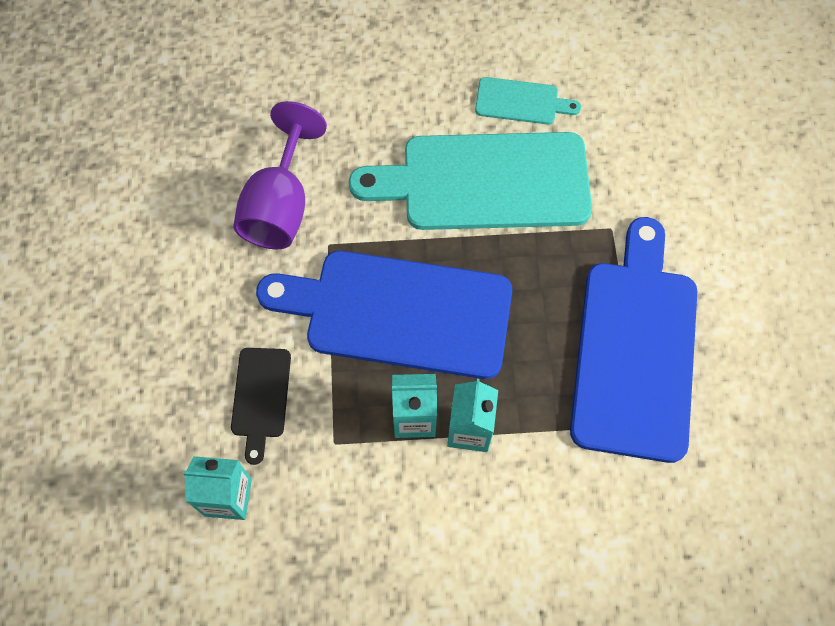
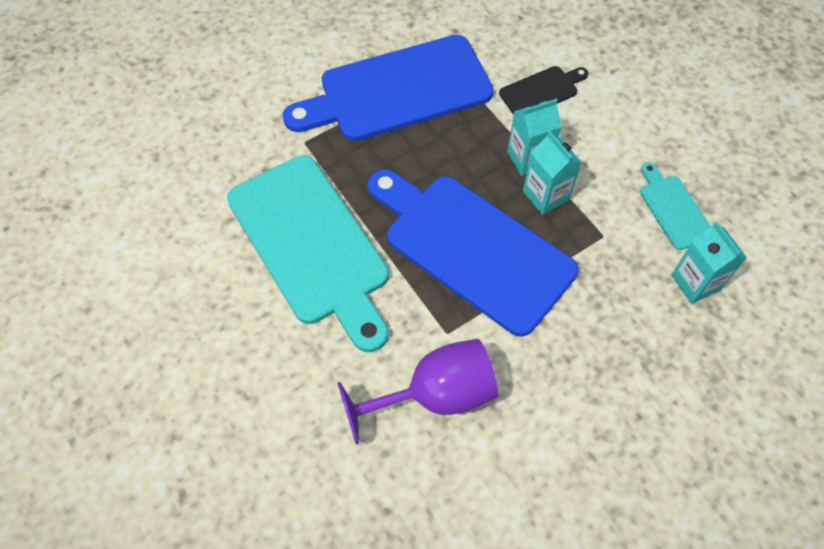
camera: 120 degrees left, 5 degrees down
(260, 397) = (609, 305): black cutting board -> black cutting board (541, 91)
(398, 312) = (472, 248): blue cutting board -> blue cutting board turned 150 degrees clockwise
(521, 102) = (210, 256): turquoise cutting board -> turquoise cutting board (673, 209)

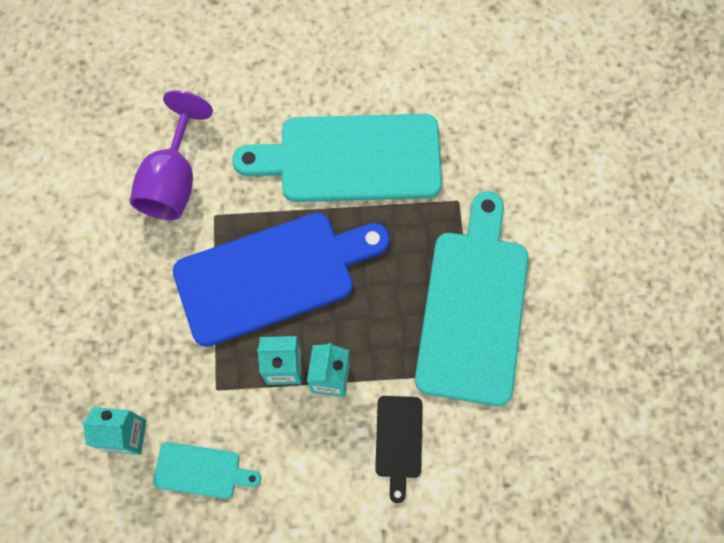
camera: 120 degrees right, 10 degrees up
(397, 91) = (473, 307): blue cutting board -> turquoise cutting board

